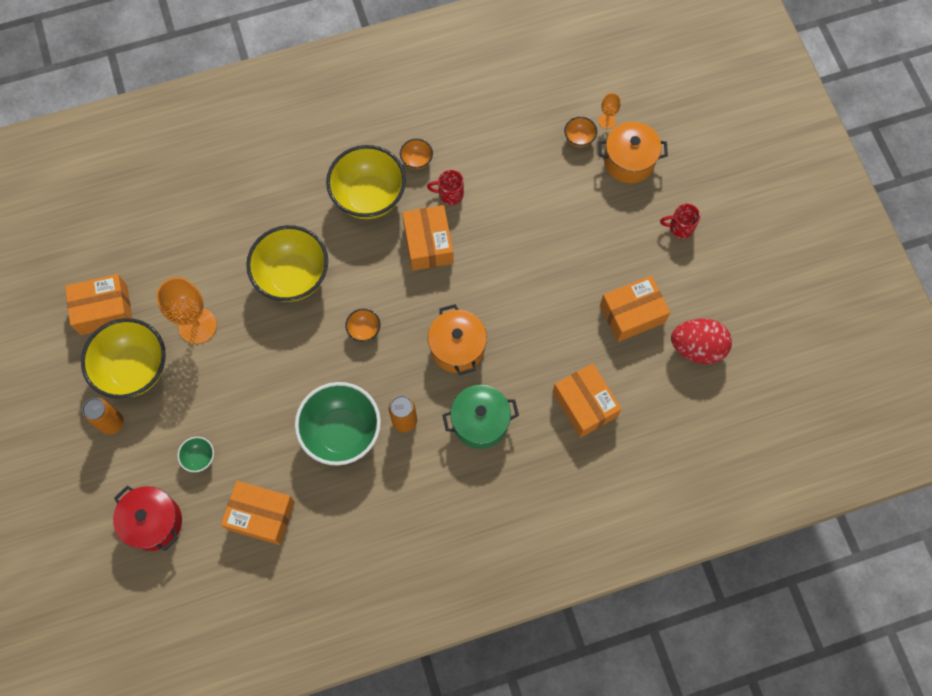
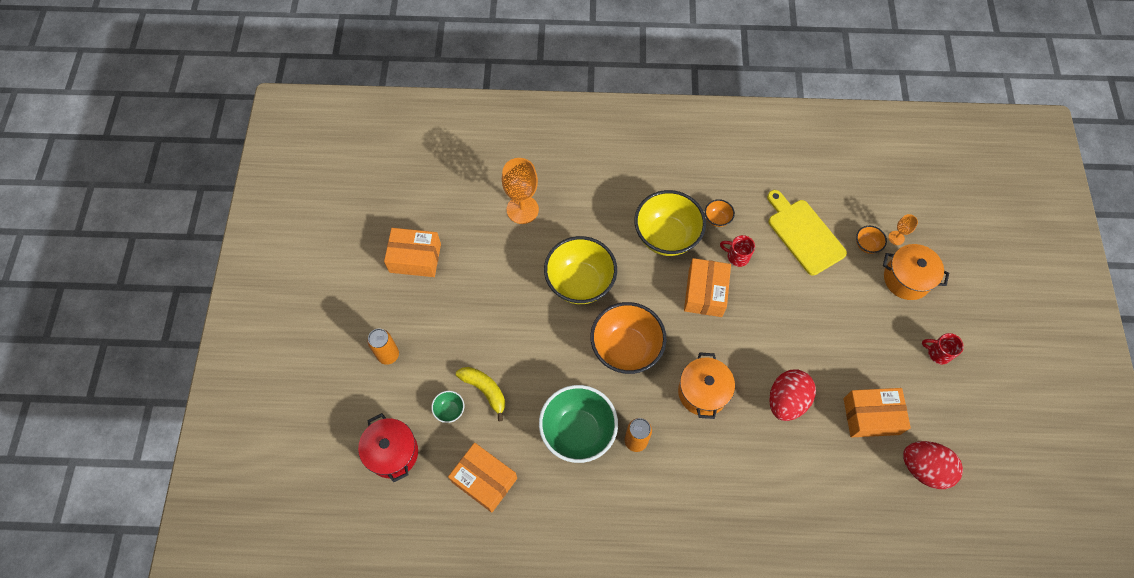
camera: 20 degrees right, 5 degrees down
(134, 369) = (422, 316): yellow bowl -> none
(197, 325) = (486, 297): orange goblet -> orange goblet (522, 209)
(230, 424) = (485, 390): none -> yellow banana
(364, 330) = (626, 349): orange bowl -> orange bowl, size x2.32
(480, 422) = (702, 466): green pot -> none
(511, 147) = (804, 234): none -> yellow cutting board
(544, 327) = (786, 400): none -> red egg
(584, 404) = (803, 484): orange box -> none

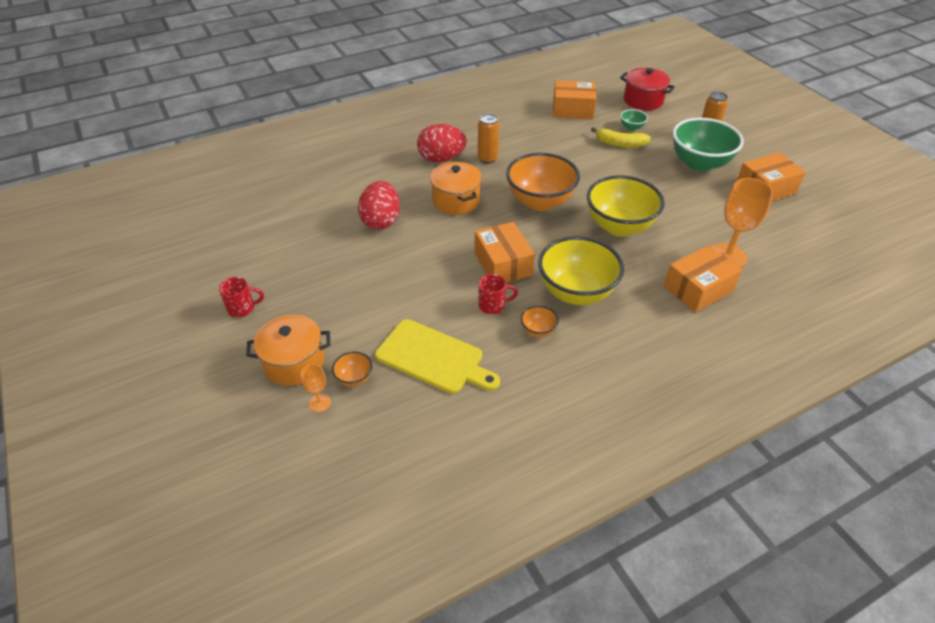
camera: 150 degrees right, 20 degrees down
(578, 432) = (533, 149): green bowl -> green bowl (699, 163)
(871, 416) = (299, 238): orange box -> orange box (698, 289)
(924, 468) = (240, 224): red egg -> red egg (441, 159)

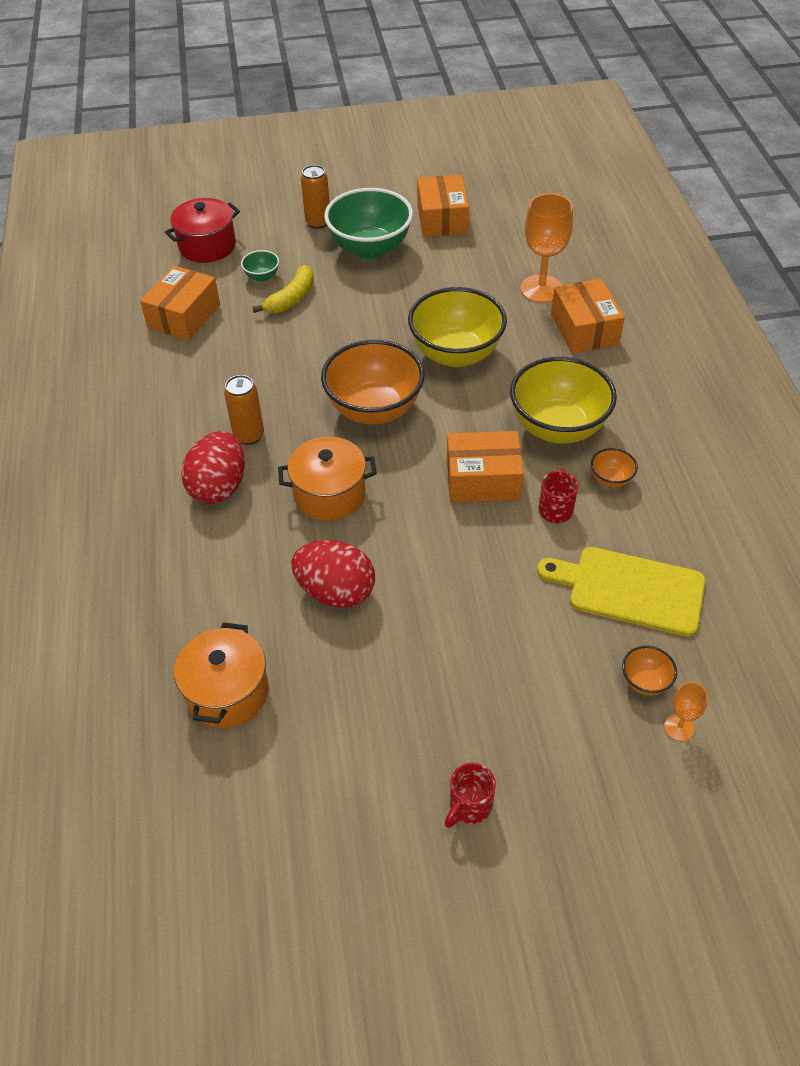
camera: 70 degrees left, 5 degrees up
(242, 308) = (469, 806): red mug -> red mug turned 150 degrees counterclockwise
(294, 363) = (601, 748): orange pot -> orange pot (227, 692)
(433, 358) = (629, 590): yellow cutting board -> yellow cutting board turned 120 degrees counterclockwise

